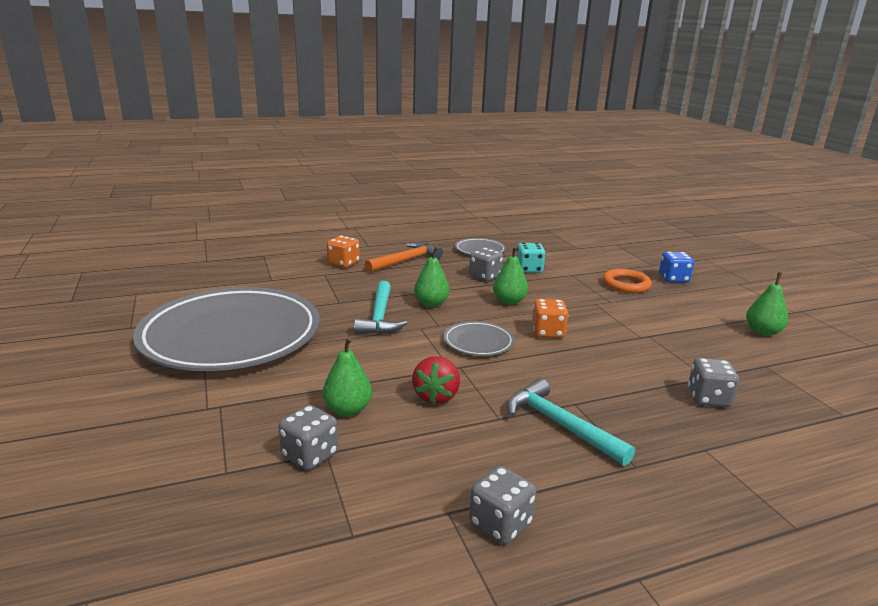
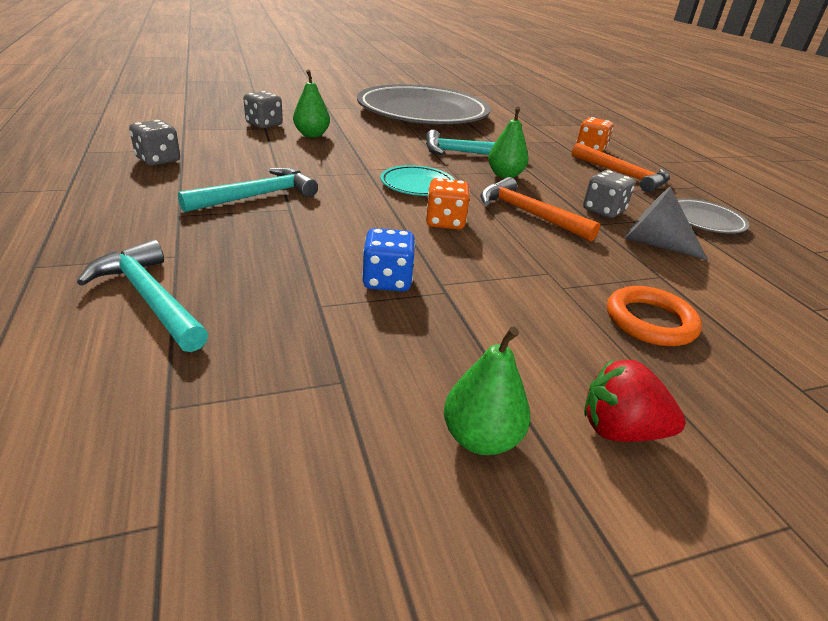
camera: 90 degrees right, 10 degrees up
(436, 396) = (321, 159): red strawberry -> red strawberry (620, 430)
(478, 342) = (417, 185): grey plate -> turquoise plate
(509, 301) = (528, 214): green pear -> orange hammer
(529, 269) = (654, 244): turquoise dice -> grey cone
(673, 279) = (729, 396): blue dice -> blue dice (387, 281)
(708, 398) = (267, 289): grey dice -> none
(769, 447) = (149, 298): none -> turquoise hammer

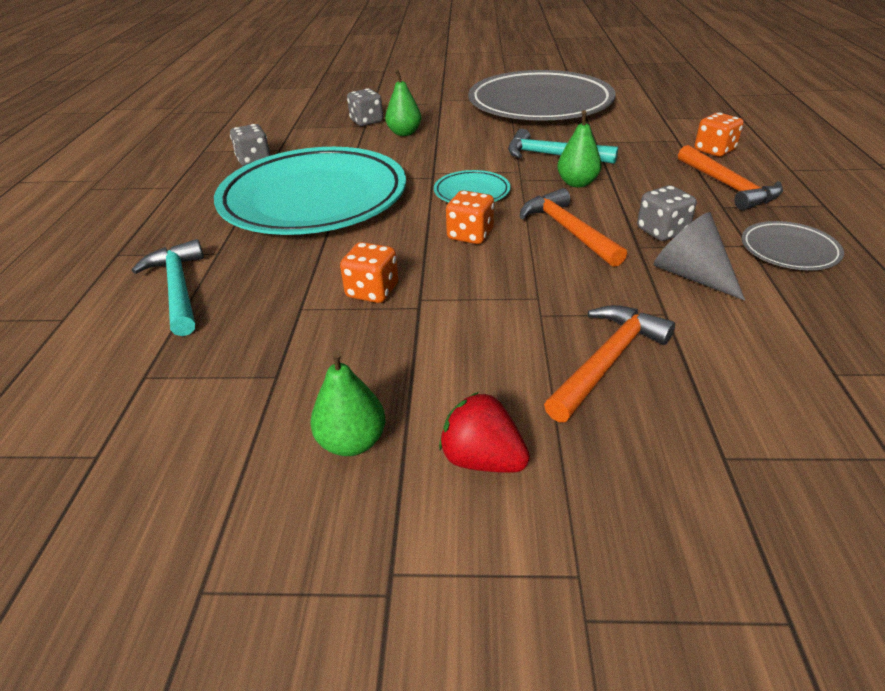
camera: 25 degrees right, 5 degrees up
(257, 196) = (314, 199): turquoise hammer -> turquoise plate
(387, 281) = (372, 291): blue dice -> orange dice
(650, 321) = (607, 361): orange ring -> orange hammer

